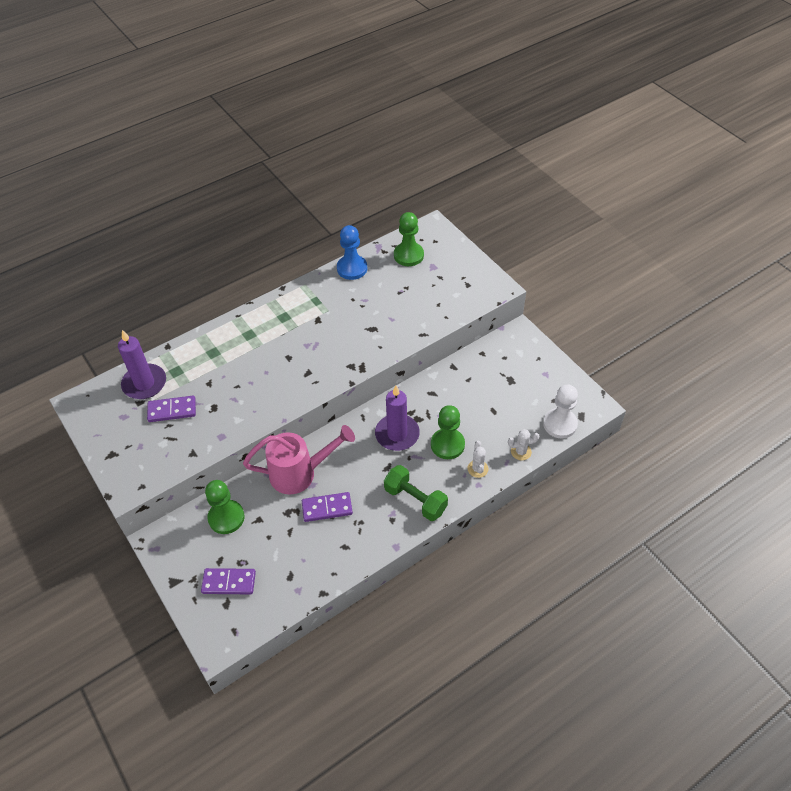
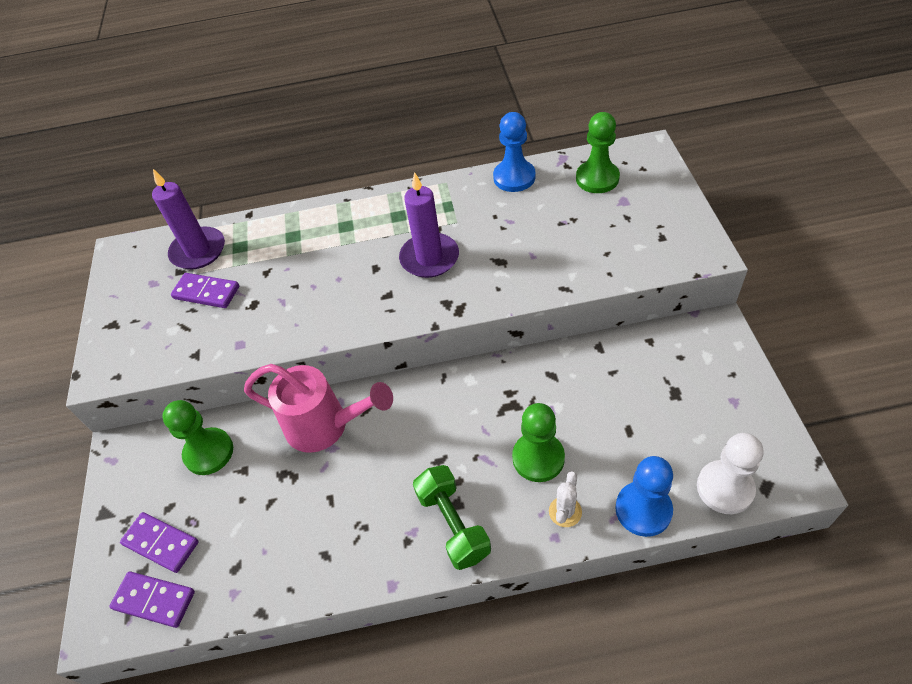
camera: 30 degrees right, 0 degrees up
(327, 508) = (332, 488): purple domino -> purple domino (154, 600)
(397, 434) = (476, 417): purple candle -> purple candle (429, 258)
(521, 452) = (643, 510): white cactus -> blue pawn

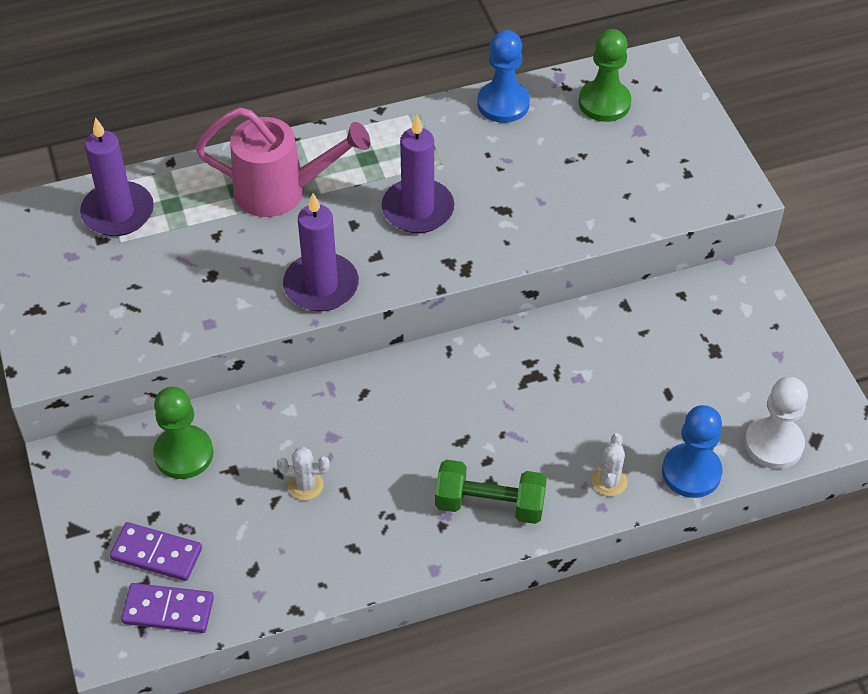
camera: 15 degrees left, 0 degrees up
(206, 292) = (146, 264): purple domino -> none
(299, 490) = (305, 485): none -> white cactus
(325, 426) = (319, 414): pink watering can -> pink watering can (281, 191)
(337, 317) = (321, 286): none -> purple candle
(453, 524) = (490, 504): green dumbbell -> green dumbbell turned 45 degrees counterclockwise
(538, 458) = (572, 429): green pawn -> none

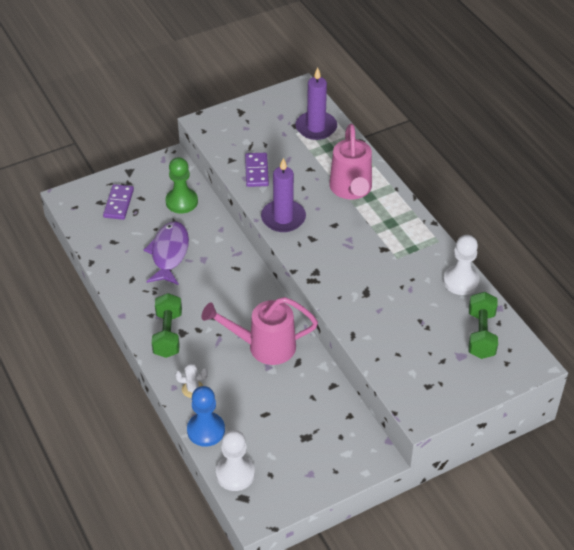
camera: 80 degrees right, 5 degrees down
(168, 610) = (86, 214): purple domino -> purple domino (256, 171)
(305, 485) = (169, 253): white cactus -> purple fish
(418, 209) = (354, 252): purple candle -> none
(503, 104) = (461, 281): blue pawn -> white pawn
(538, 377) = (264, 346): none -> pink watering can
(604, 103) = (481, 334): green pawn -> green dumbbell

